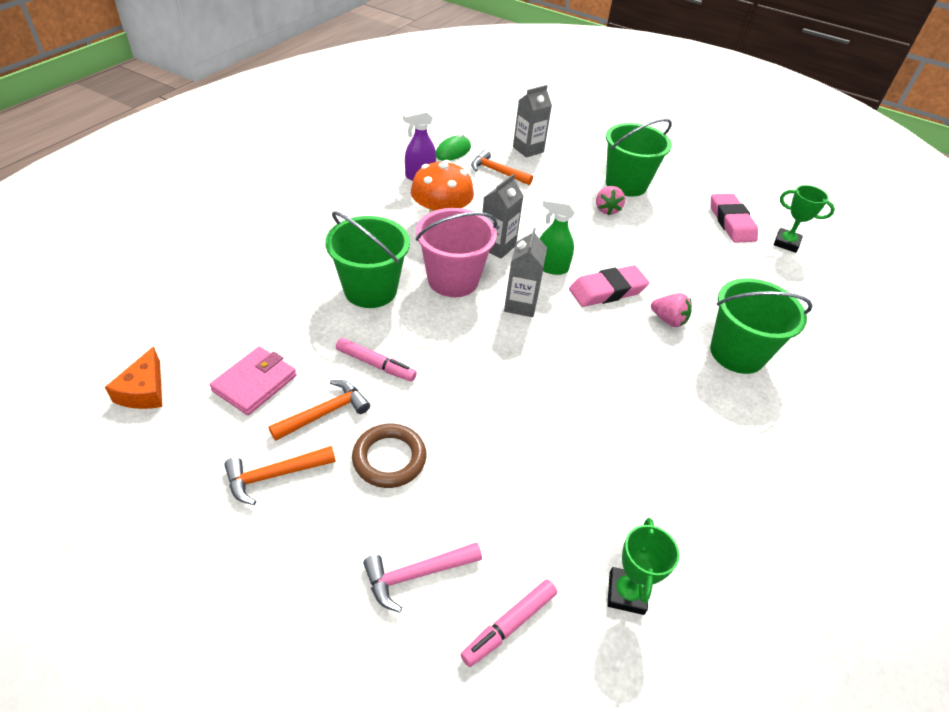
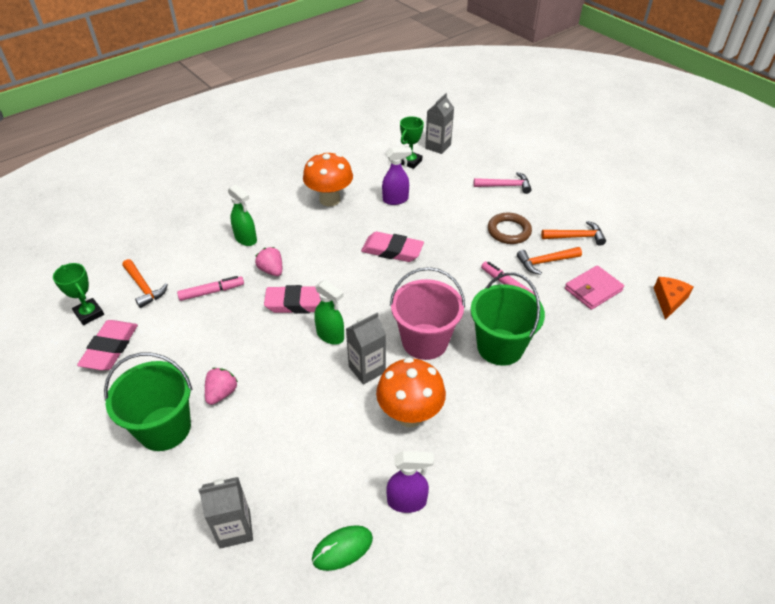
camera: 155 degrees left, 0 degrees up
(497, 172) = (305, 488): orange hammer -> orange hammer (144, 287)
(509, 625) = (468, 164): pink marker -> pink marker (212, 292)
(520, 305) = (378, 307): grey carton -> grey carton (438, 146)
(546, 380) = (392, 250): none -> pink eraser
(595, 478) = (395, 200): none -> purple spray bottle
(693, 449) = (329, 199): none -> orange mushroom
(737, 353) = (246, 239): green bucket -> green spray bottle

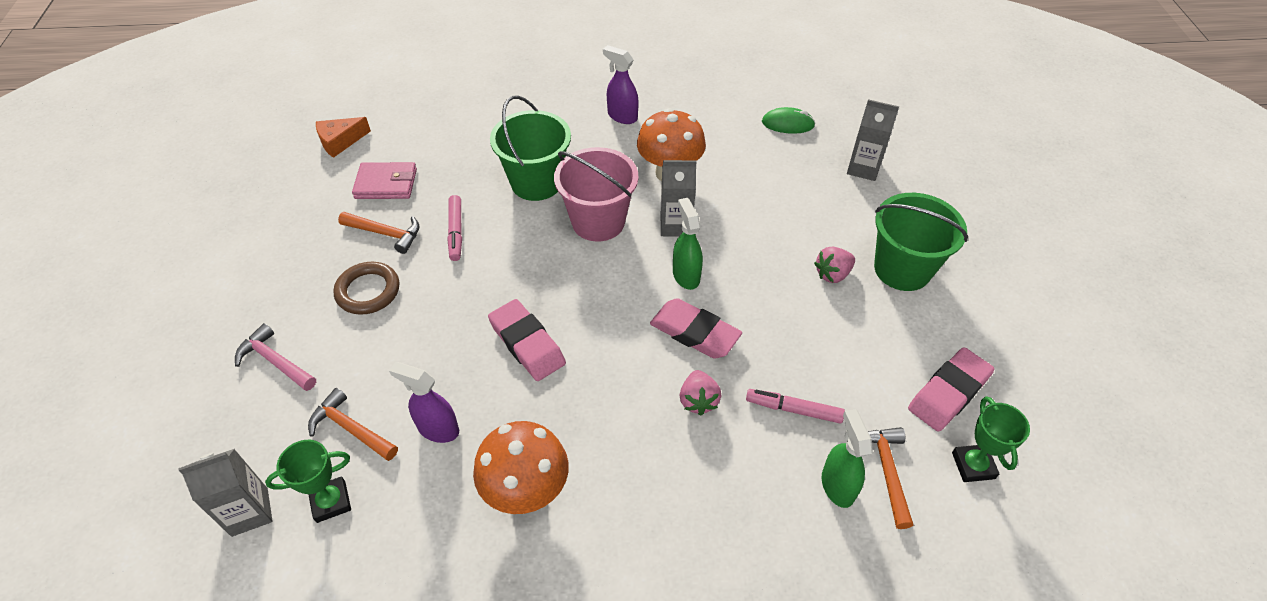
camera: 145 degrees left, 5 degrees up
(246, 239) = (702, 482): green spray bottle -> green spray bottle (837, 485)
(407, 501) = (721, 125): purple spray bottle -> purple spray bottle (622, 116)
(576, 237) = (313, 242): orange hammer -> orange hammer (351, 429)

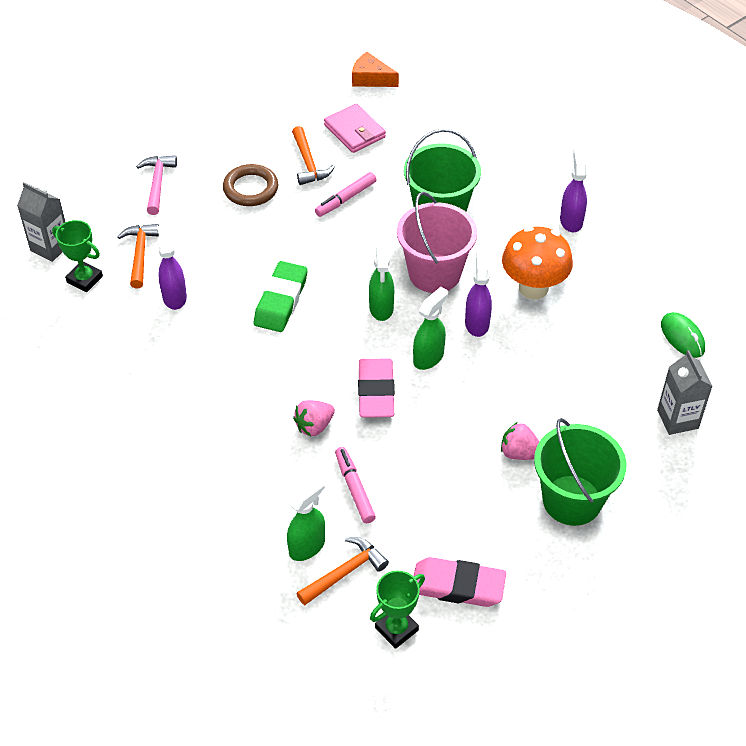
camera: 55 degrees right, 0 degrees up
(526, 492) = (165, 371): orange mushroom -> none
(527, 344) = (281, 301): pink eraser -> green eraser
(603, 277) = (381, 308): none -> green spray bottle
(675, 225) = (477, 323): grey carton -> purple spray bottle

